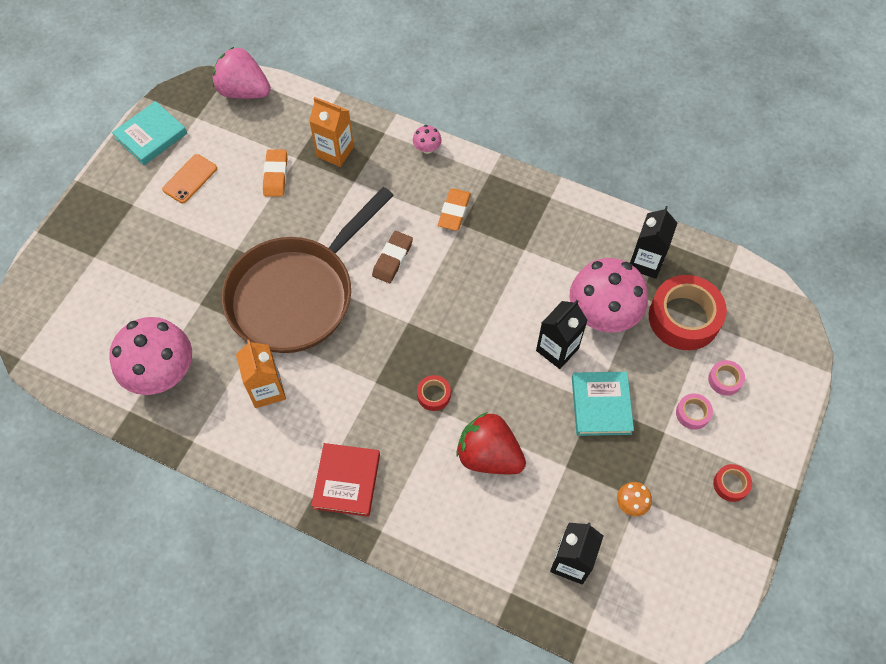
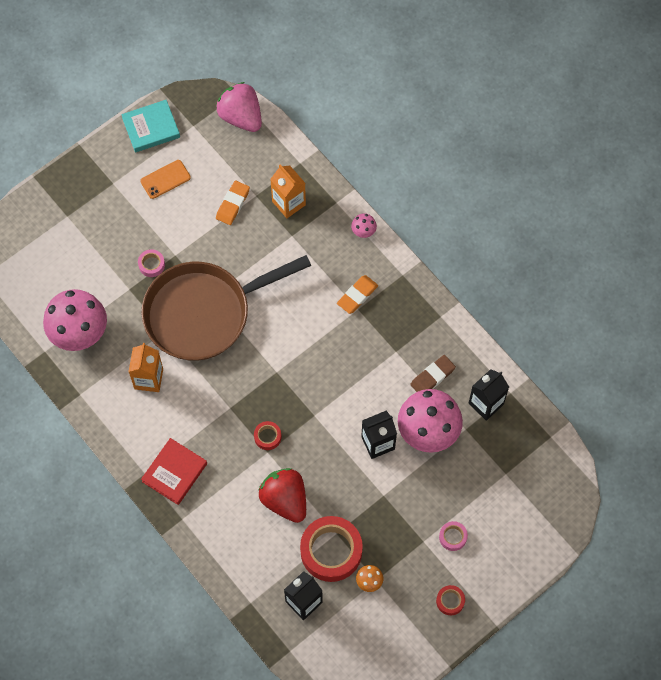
camera: 25 degrees right, 5 degrees up
(392, 259) = (289, 315): brown eraser -> brown eraser (432, 377)
(601, 405) = (387, 500): turquoise book -> none
(684, 318) = (489, 461): red tape -> red tape (331, 551)
(725, 380) = (492, 523): pink tape -> pink tape (151, 265)

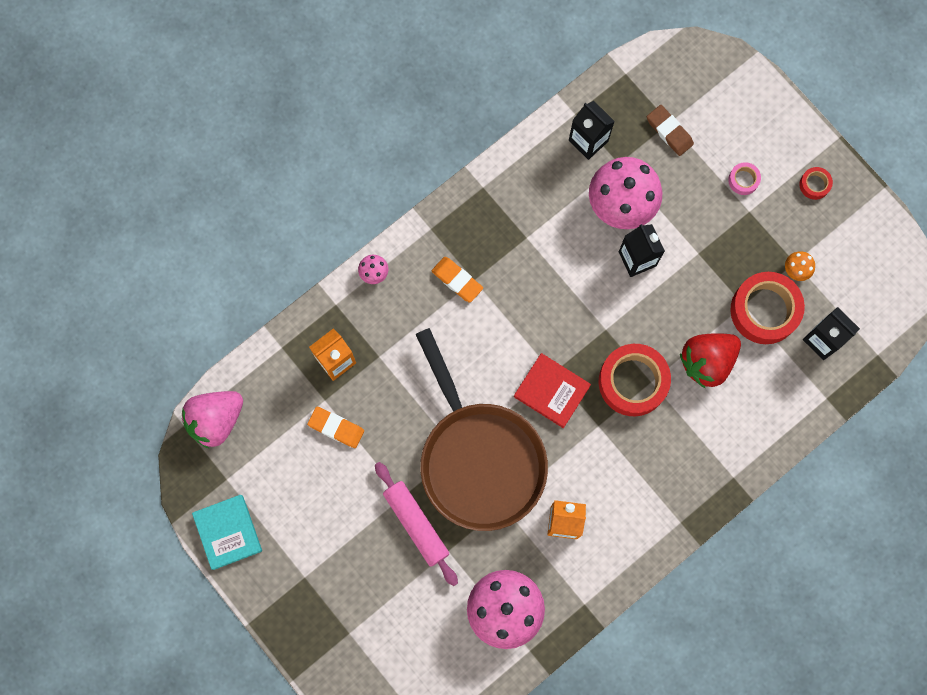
camera: 90 degrees left, 10 degrees up
(151, 265) = (416, 524): pink tape -> pink rolling pin
(165, 179) = (300, 511): orange phone -> none
(174, 472) = (678, 488): red book -> red book (551, 391)
(267, 437) = (633, 382): red tape -> red tape, size x2.20
(432, 377) = (557, 197): brown eraser -> brown eraser (669, 131)

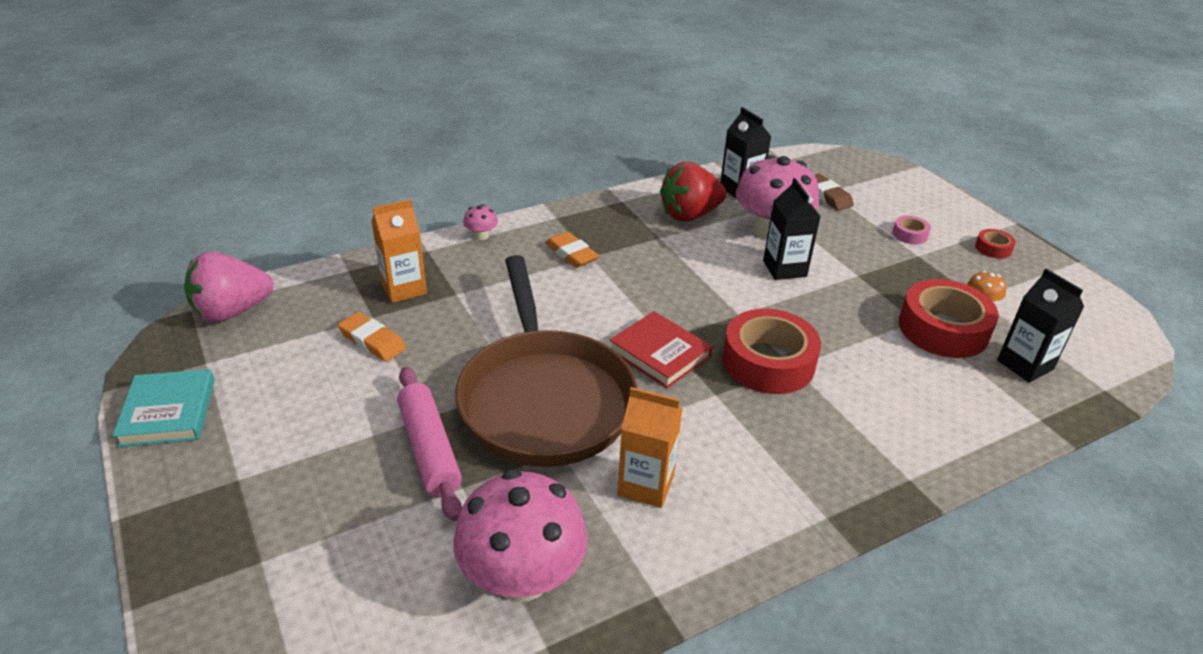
camera: 10 degrees right, 40 degrees down
(707, 361) = (869, 360): red strawberry -> red strawberry (689, 215)

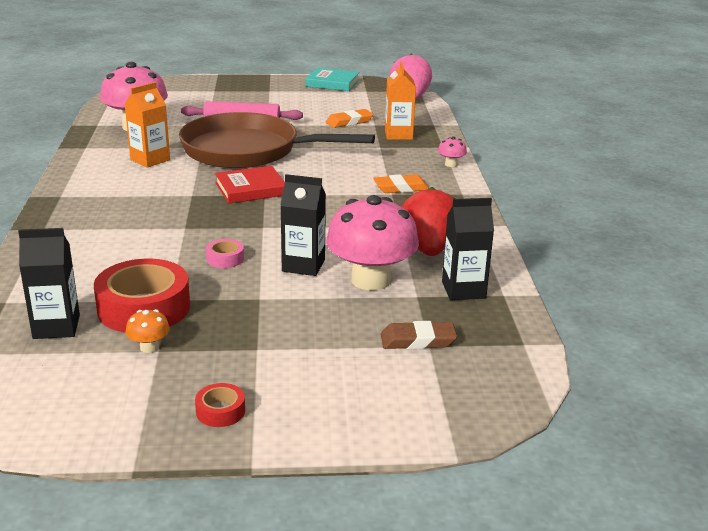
camera: 115 degrees right, 10 degrees down
(768, 362) = (199, 220): red tape -> none
(910, 234) = (297, 362): pink tape -> pink tape (225, 259)

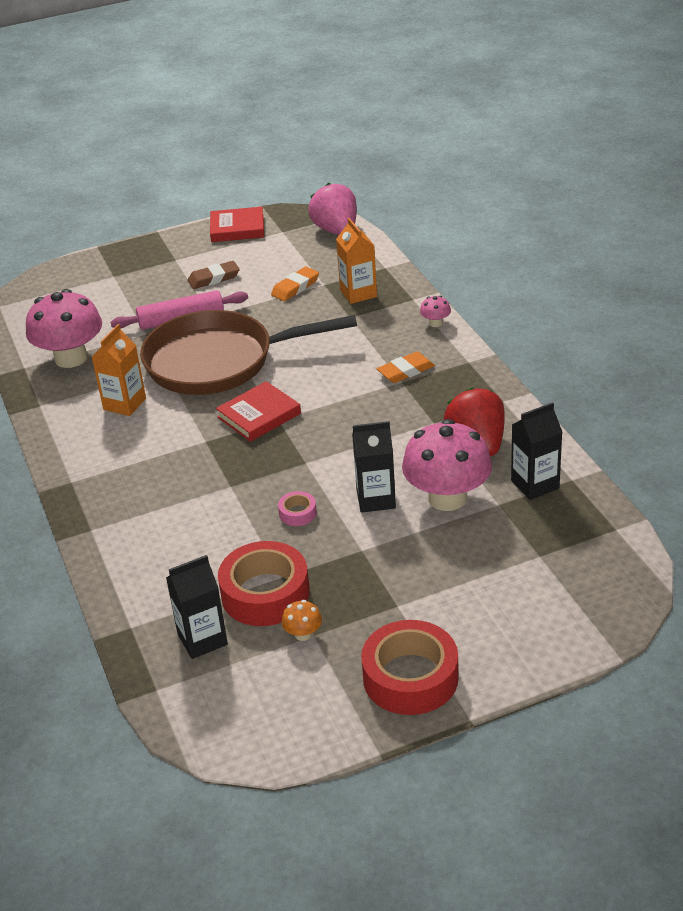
camera: 15 degrees left, 10 degrees up
(220, 411) = (410, 677): red tape -> red tape, size x2.20
(332, 83) = (237, 228): turquoise book -> red book
(418, 340) = (527, 553): brown eraser -> brown eraser (214, 278)

